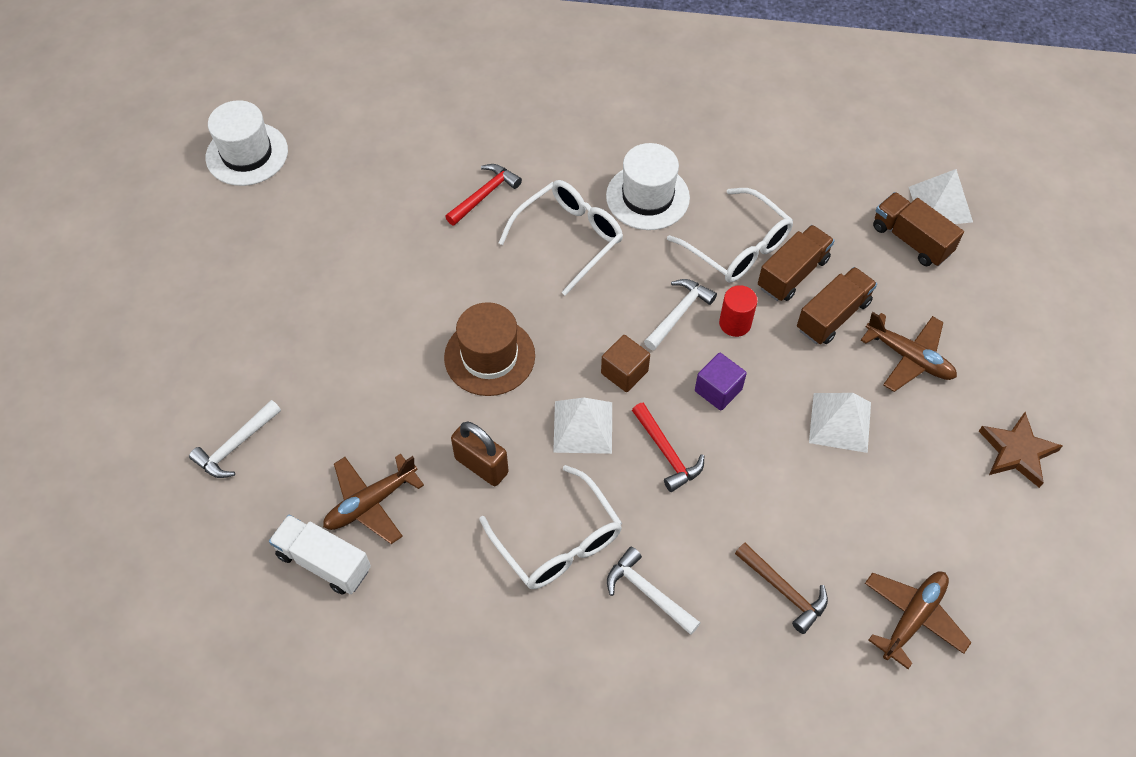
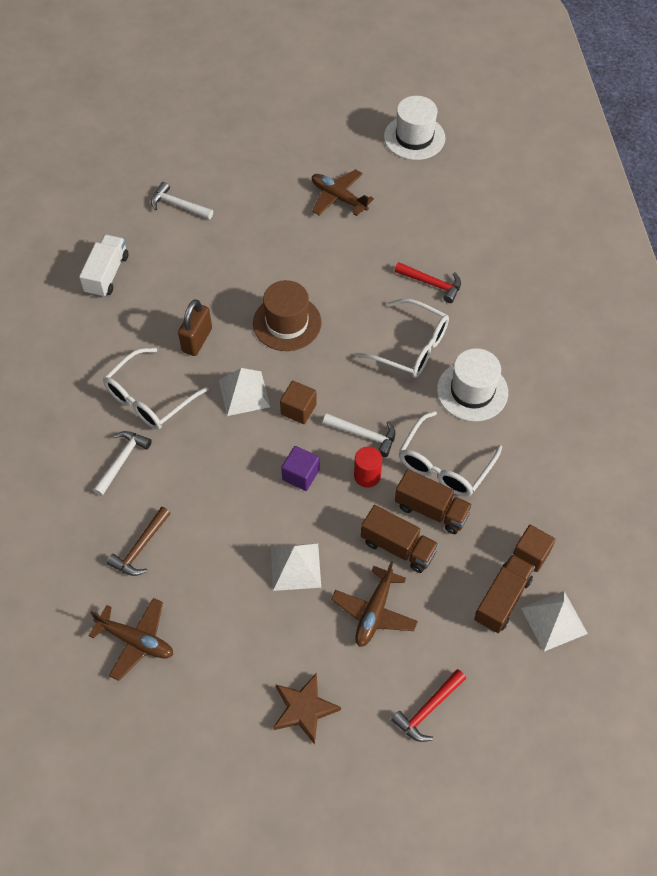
camera: 75 degrees right, 0 degrees up
(371, 502) = (154, 287): brown plane -> brown plane (338, 198)
(666, 453) = (236, 451): red hammer -> red hammer (428, 709)
(862, 202) = (531, 554): none -> brown cube

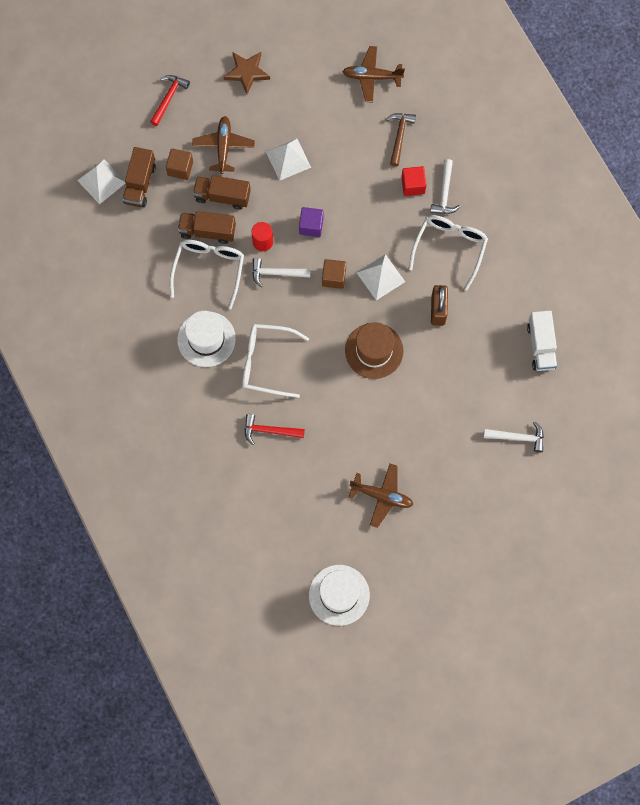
camera: 160 degrees right, 15 degrees up
(155, 482) = (413, 185): none -> red cube
(531, 554) = (128, 222): brown cube -> brown cube (180, 168)

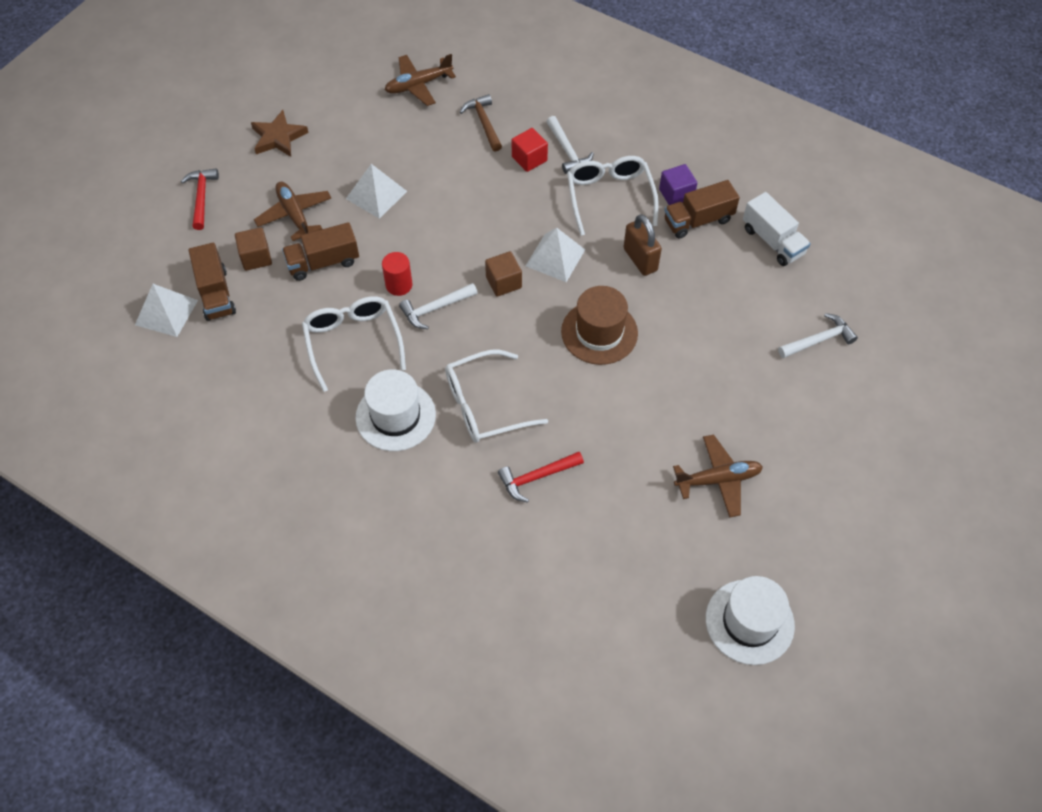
camera: 30 degrees left, 15 degrees down
(207, 231) = (327, 304): brown truck -> brown truck (698, 220)
(311, 226) = (444, 245): purple cube -> purple cube (676, 194)

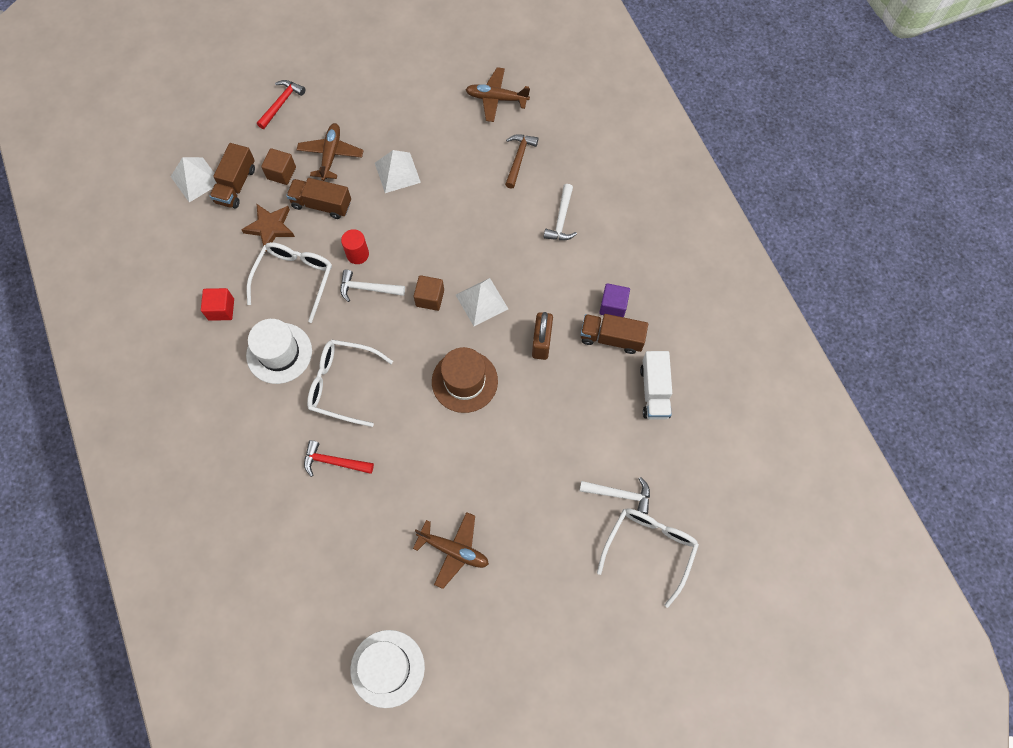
camera: 35 degrees right, 10 degrees up
(278, 137) = (366, 85): brown star -> brown star (270, 227)
(529, 159) = (528, 209): red cube -> red cube (221, 309)
(610, 198) = (561, 278): white glasses -> white glasses (649, 549)

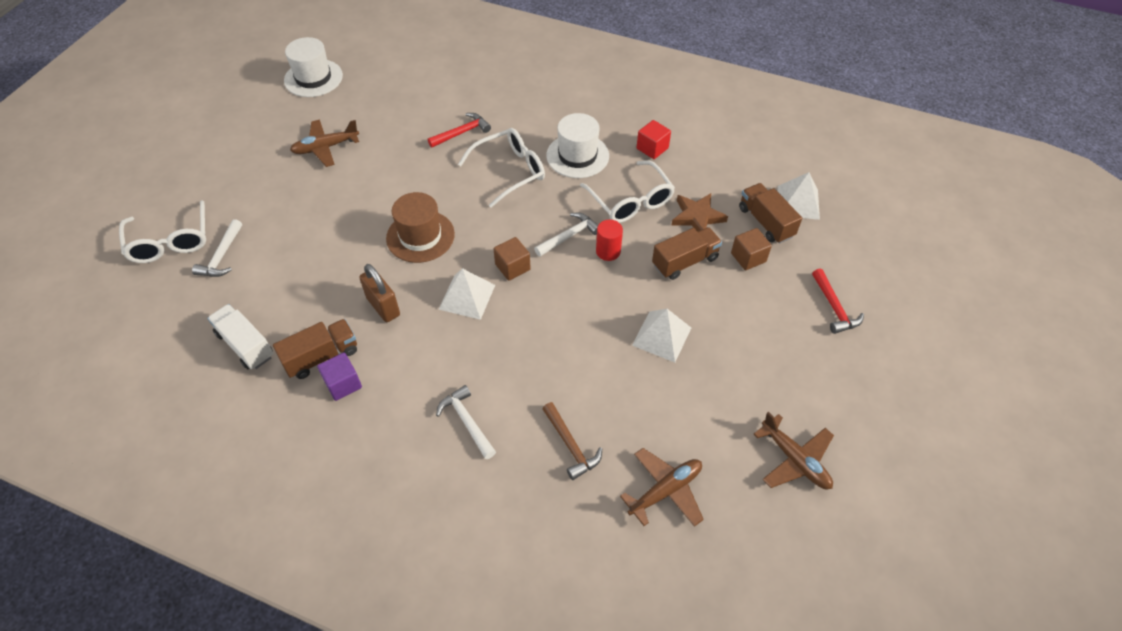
camera: 135 degrees right, 15 degrees down
(331, 155) = (733, 303): brown plane -> brown plane (794, 460)
(619, 494) = (222, 256): white hammer -> white hammer turned 45 degrees counterclockwise

